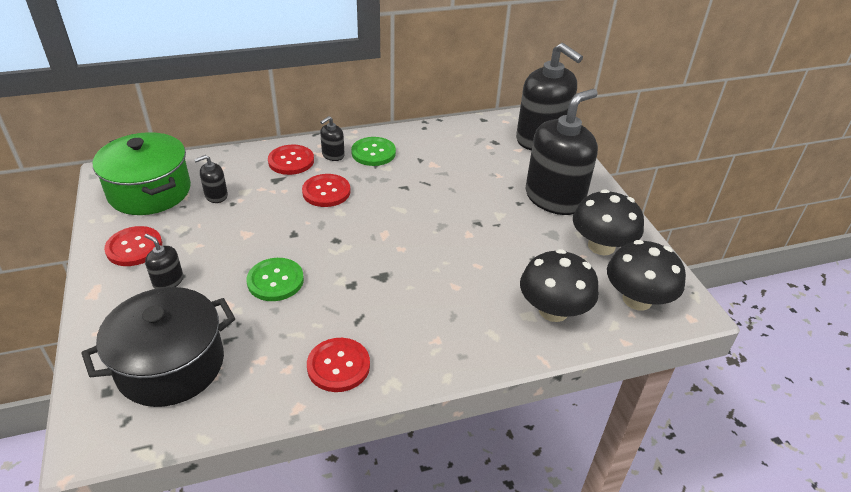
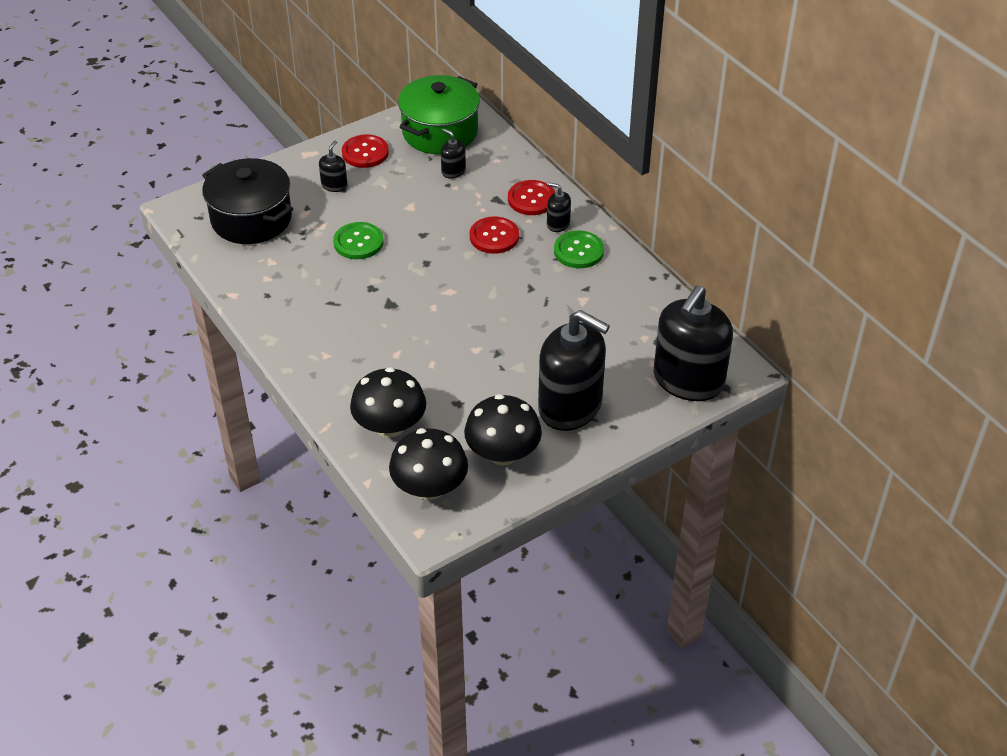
camera: 75 degrees right, 5 degrees up
(338, 366) = (278, 305): red button -> none

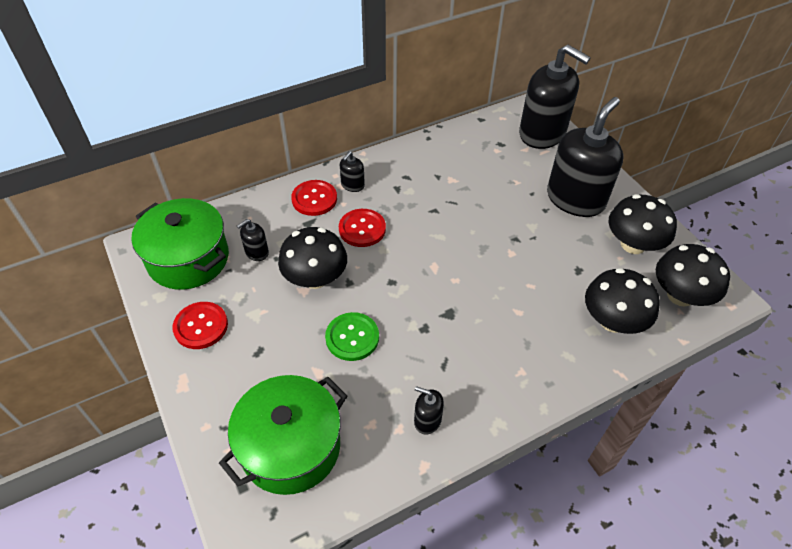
camera: 85 degrees left, 5 degrees up
(251, 219) = (291, 447): black pot -> green pot
(334, 185) = (250, 358): black soap dispenser -> black soap dispenser (427, 420)
(425, 212) = (315, 278): none -> black mushroom
(578, 251) = (390, 176): green button -> none

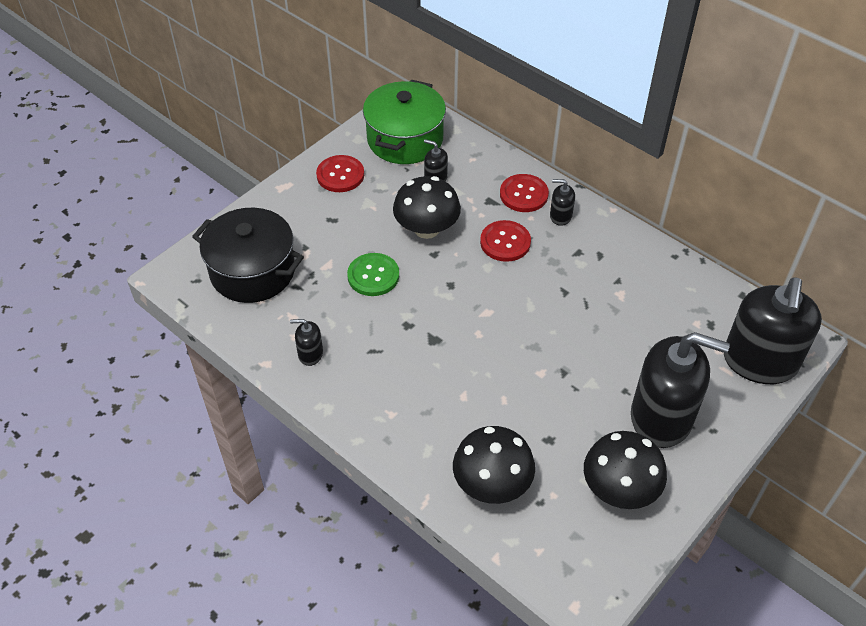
camera: 70 degrees right, 0 degrees up
(291, 447) = (253, 271): green pot -> black pot
(427, 420) = (310, 354): black soap dispenser -> black soap dispenser turned 90 degrees counterclockwise
(680, 295) = (563, 548): black mushroom -> none

